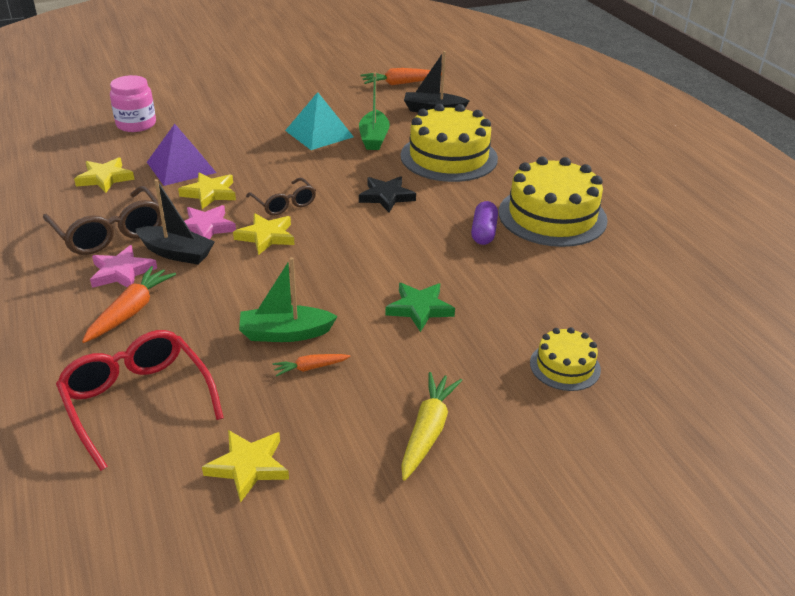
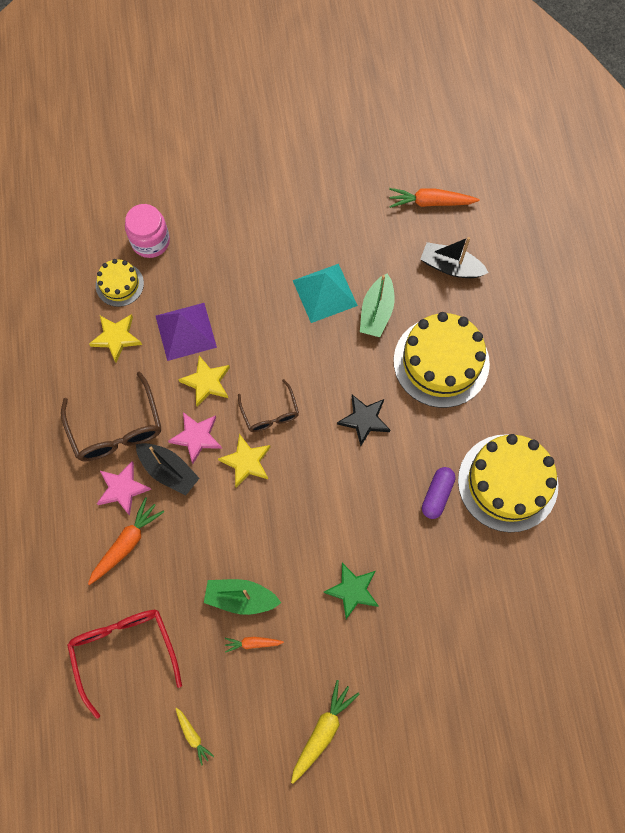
camera: 15 degrees right, 35 degrees up
(248, 466) = (193, 736): yellow star -> yellow carrot
(565, 366) = (446, 686): yellow cake -> yellow cake (119, 284)

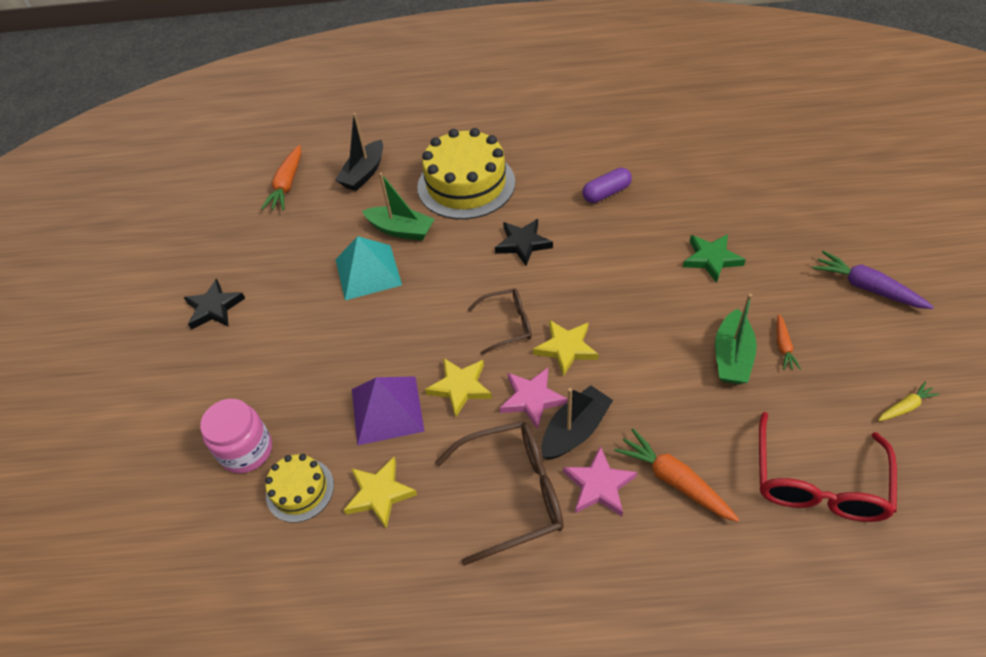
camera: 80 degrees left, 20 degrees down
(124, 651) = (817, 483): red glasses -> red glasses turned 60 degrees counterclockwise
(281, 182) = (214, 308): none -> black star
(322, 731) = (866, 287): yellow carrot -> purple carrot
(437, 495) = (606, 193): purple capsule -> purple capsule turned 60 degrees counterclockwise
(507, 482) = (594, 146): yellow cake -> none

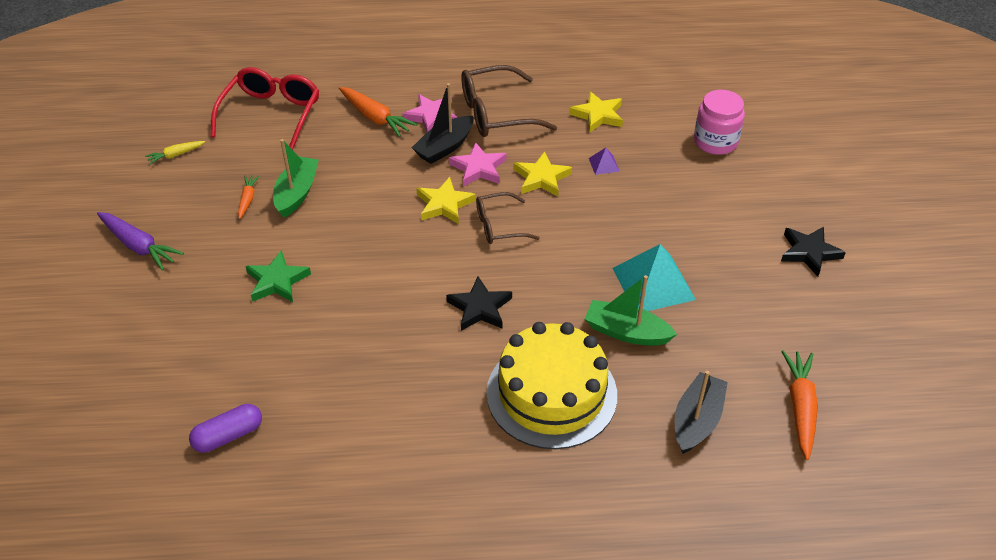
camera: 175 degrees right, 5 degrees down
(300, 490) = (661, 118): yellow cake -> none
(387, 409) = (604, 164): purple pyramid -> purple pyramid, size x0.44
(606, 193) = (371, 370): purple capsule -> purple capsule (228, 436)

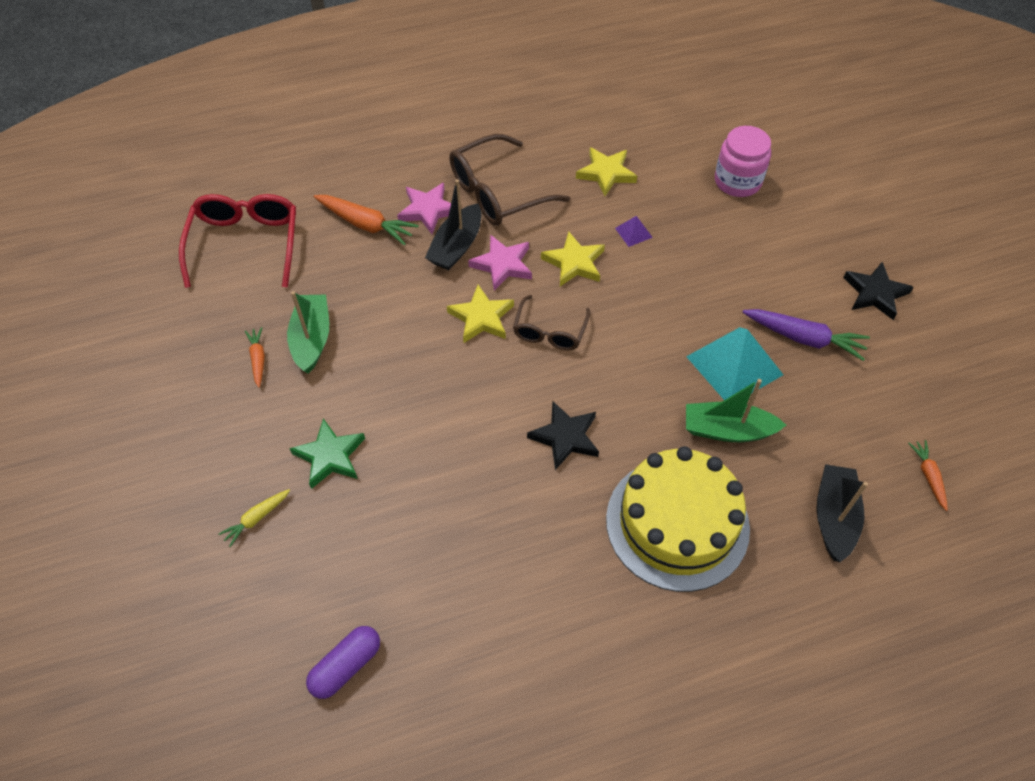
camera: 15 degrees left, 10 degrees up
(139, 246) = (151, 448): purple carrot -> purple carrot (804, 338)
(175, 155) = (151, 320): yellow carrot -> yellow carrot (256, 518)
(499, 226) = (549, 332): brown glasses -> brown glasses turned 45 degrees counterclockwise
(800, 407) = (928, 476): orange carrot -> orange carrot, size x0.57

